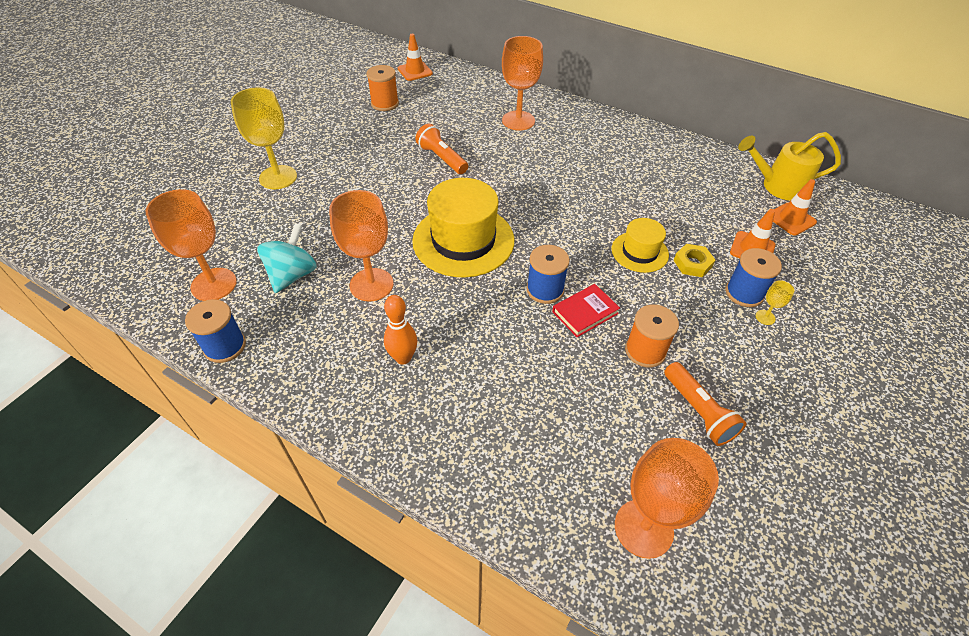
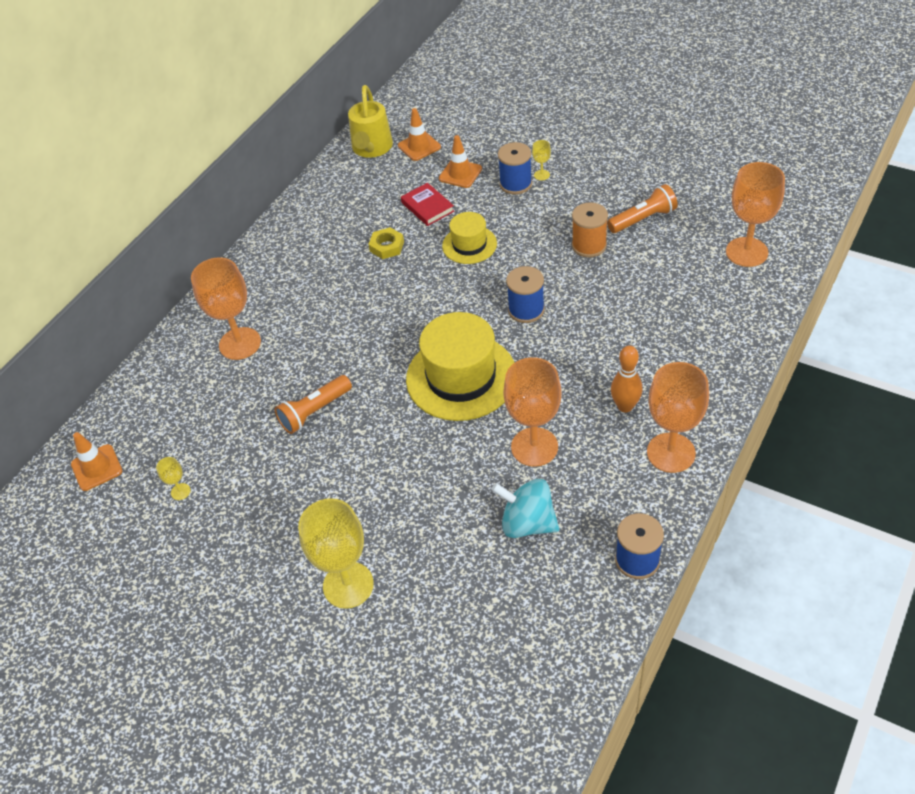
camera: 85 degrees left, 0 degrees up
(214, 284) = (550, 600): orange goblet -> orange goblet (671, 453)
(385, 103) = (180, 491): orange spool -> yellow goblet
(585, 312) = (551, 282): red book -> red book (427, 207)
(692, 263) = (482, 211): yellow nut -> yellow nut (387, 246)

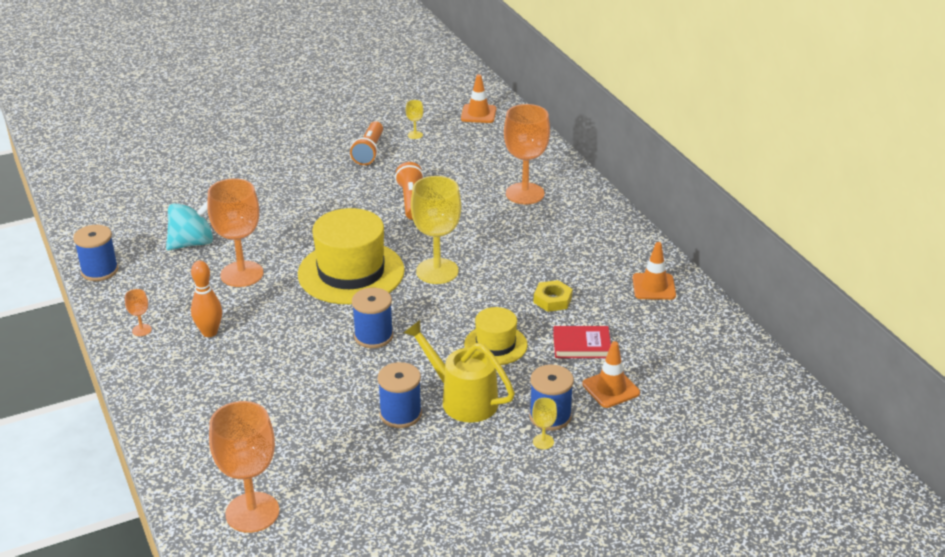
camera: 120 degrees right, 15 degrees down
(348, 585) = (257, 166): yellow goblet -> yellow goblet (437, 271)
(371, 149) = (721, 351): yellow watering can -> yellow watering can (462, 399)
(419, 146) = (691, 383): orange traffic cone -> orange traffic cone (654, 287)
(589, 245) = (400, 414): orange spool -> blue spool
(643, 219) = (388, 471): orange flashlight -> orange flashlight (369, 151)
(671, 453) = (142, 330): orange goblet -> orange goblet, size x0.42

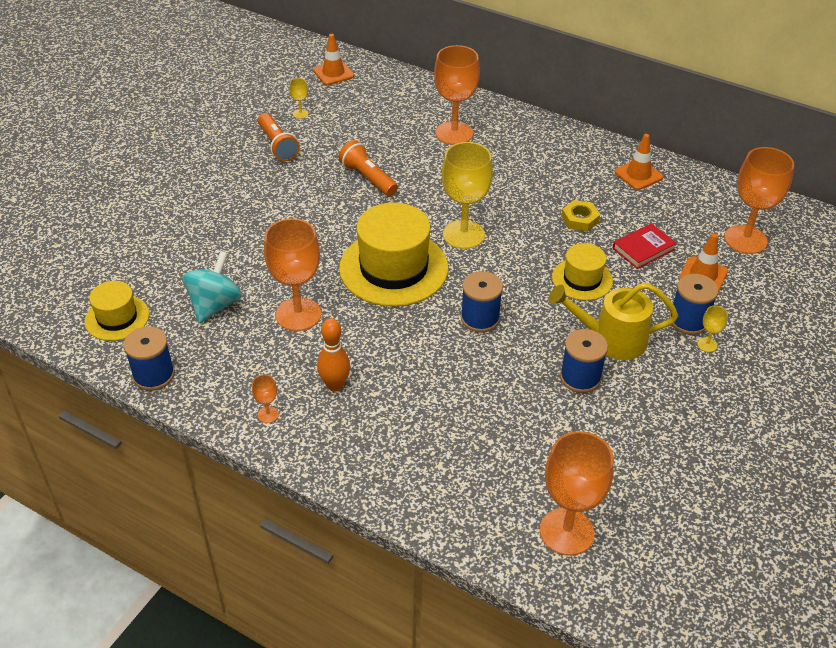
camera: 35 degrees left, 10 degrees up
(120, 224) = (117, 318): none -> yellow hat
(691, 378) = (745, 239): none -> orange goblet

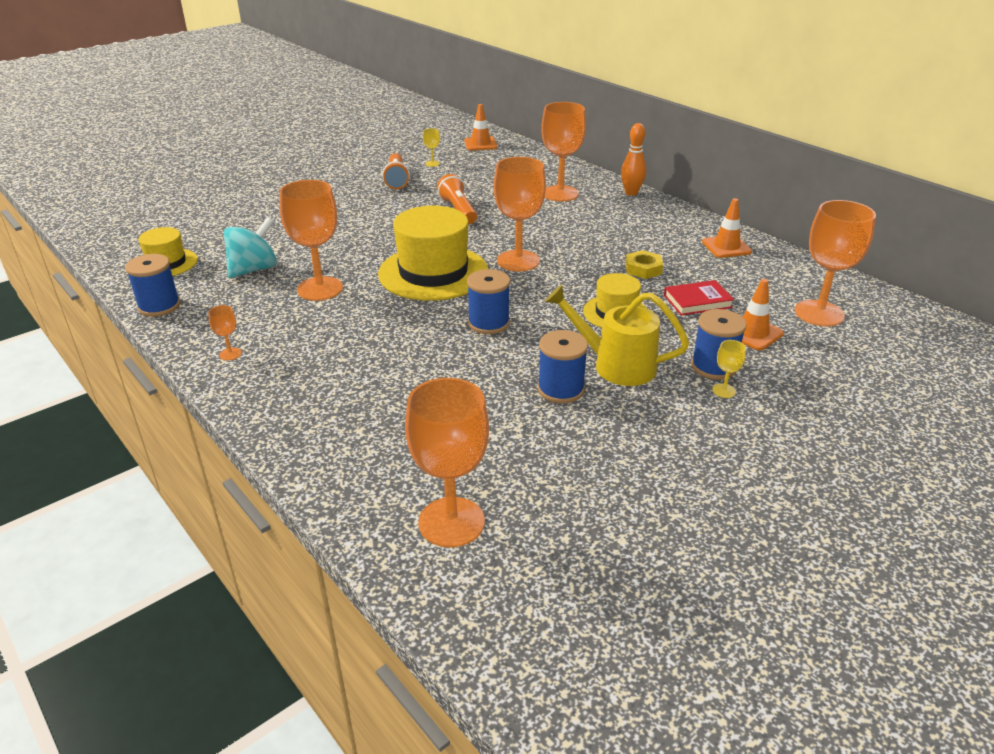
camera: 20 degrees right, 10 degrees down
(335, 385) = (309, 345): orange bowling pin -> orange bowling pin (631, 193)
(463, 234) = (518, 261): yellow goblet -> orange goblet

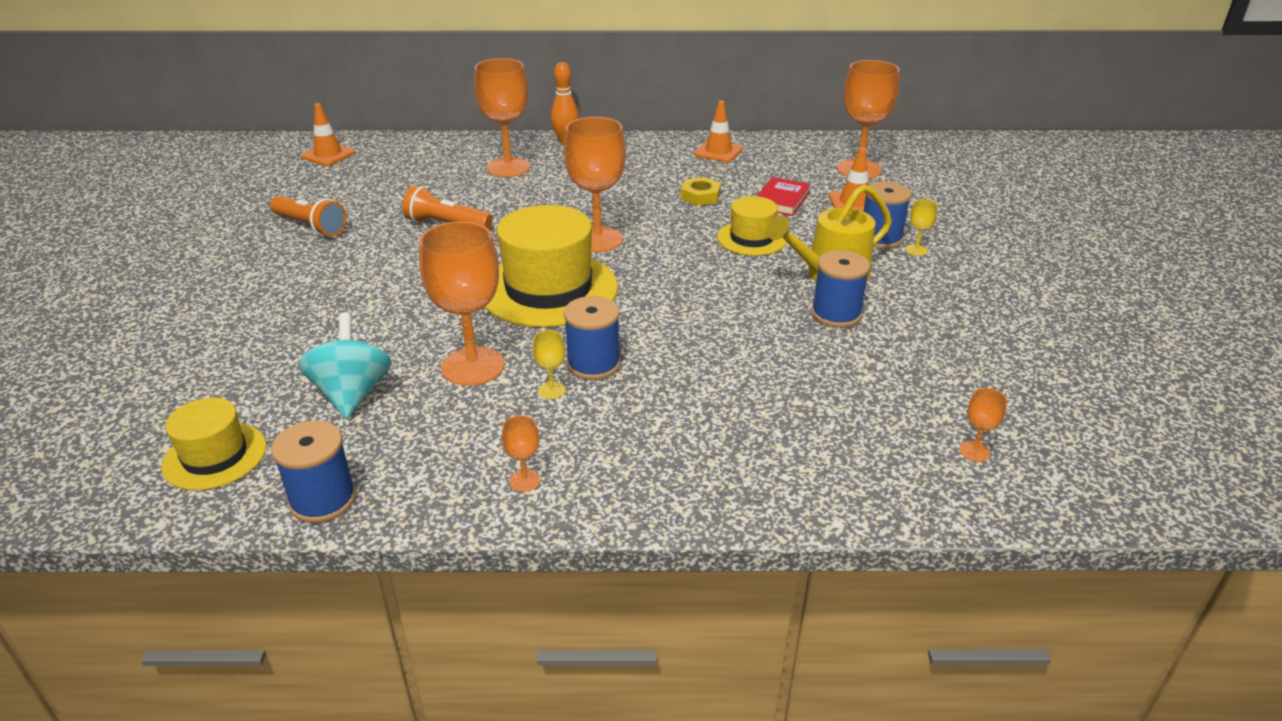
camera: 50 degrees left, 0 degrees up
(432, 163) = (316, 194): yellow goblet -> yellow goblet (551, 390)
(451, 522) = (974, 451): orange goblet -> orange goblet, size x0.42
(488, 323) = (685, 301): blue spool -> blue spool (593, 364)

